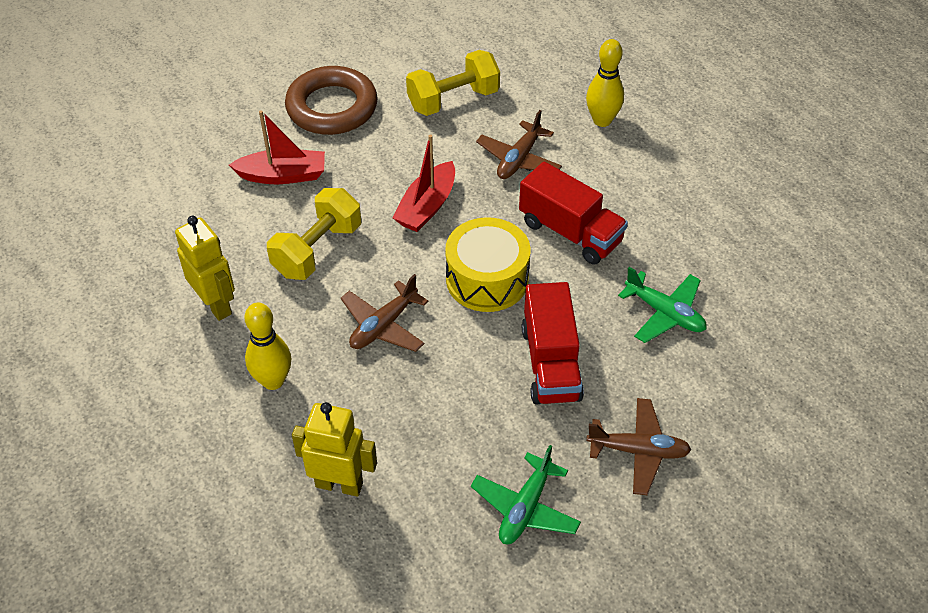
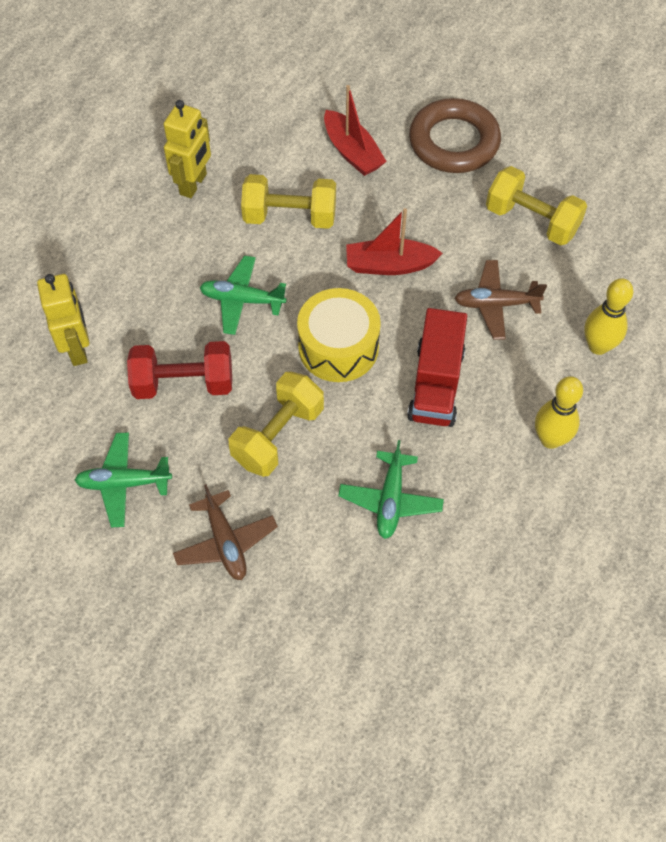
camera: 60 degrees right, 10 degrees up
(273, 381) = (145, 258): yellow bowling pin -> yellow bowling pin (550, 439)
(383, 325) = (242, 300): brown plane -> green plane
(444, 411) = (183, 383): none -> red dumbbell
(550, 363) = (278, 436): red truck -> yellow dumbbell

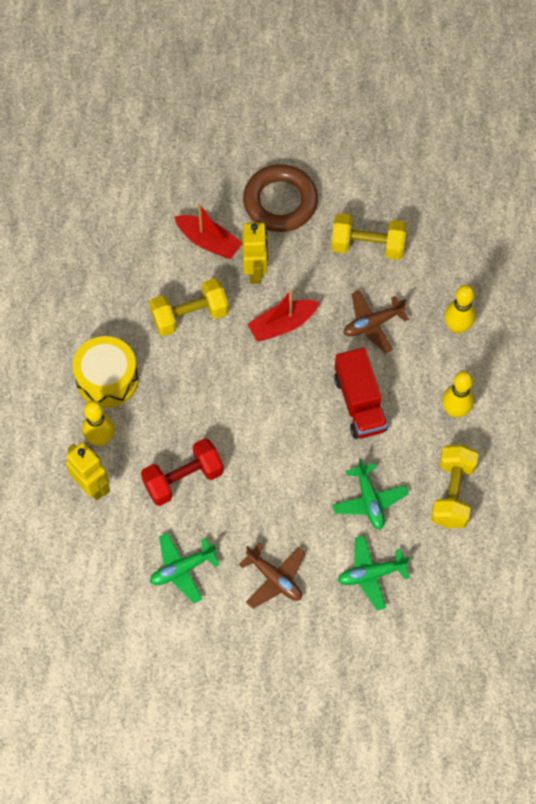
camera: 25 degrees left, 5 degrees up
(118, 303) = (100, 439): none -> yellow bowling pin
(194, 184) = (102, 318): yellow robot -> yellow robot (255, 271)
(242, 300) = (190, 397): green plane -> green plane (371, 574)
(278, 436) = (270, 488): yellow dumbbell -> yellow dumbbell (452, 493)
(338, 347) = (278, 404): yellow drum -> yellow drum (107, 379)

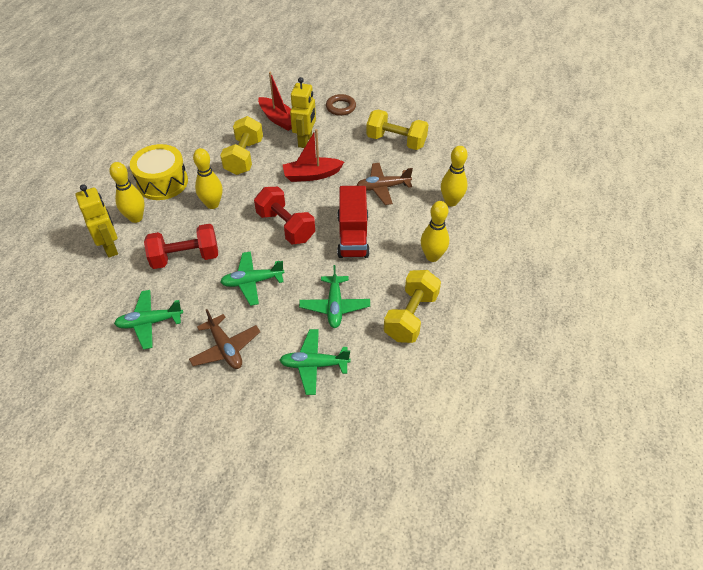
camera: 15 degrees right, 15 degrees down
(182, 397) = (212, 204): none -> yellow bowling pin
(190, 315) = (244, 157): yellow dumbbell -> yellow dumbbell turned 75 degrees counterclockwise
(270, 492) = (252, 282): none -> green plane
(279, 409) = (286, 226): none -> red dumbbell
(280, 202) = (340, 107): brown ring -> brown ring, size x0.54

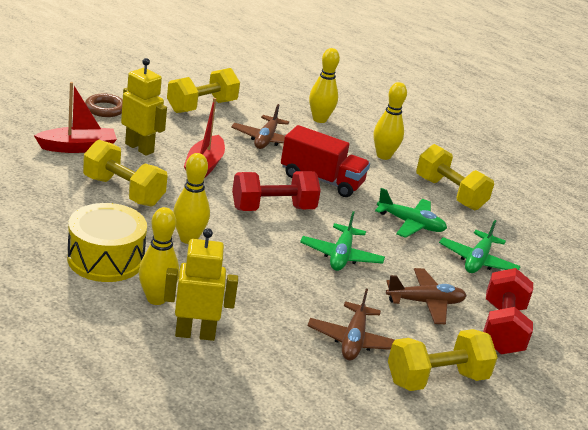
camera: 70 degrees left, 20 degrees down
(131, 382) = (436, 379): none -> yellow dumbbell
(150, 322) = (353, 340): green plane -> brown plane
(185, 257) = (265, 285): red dumbbell -> red dumbbell (502, 329)

